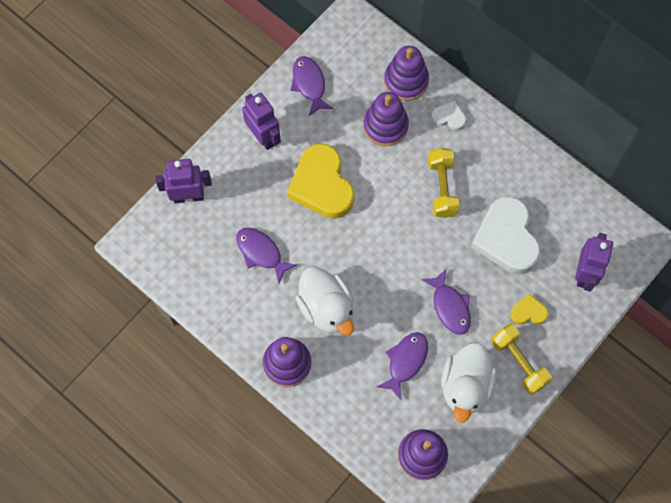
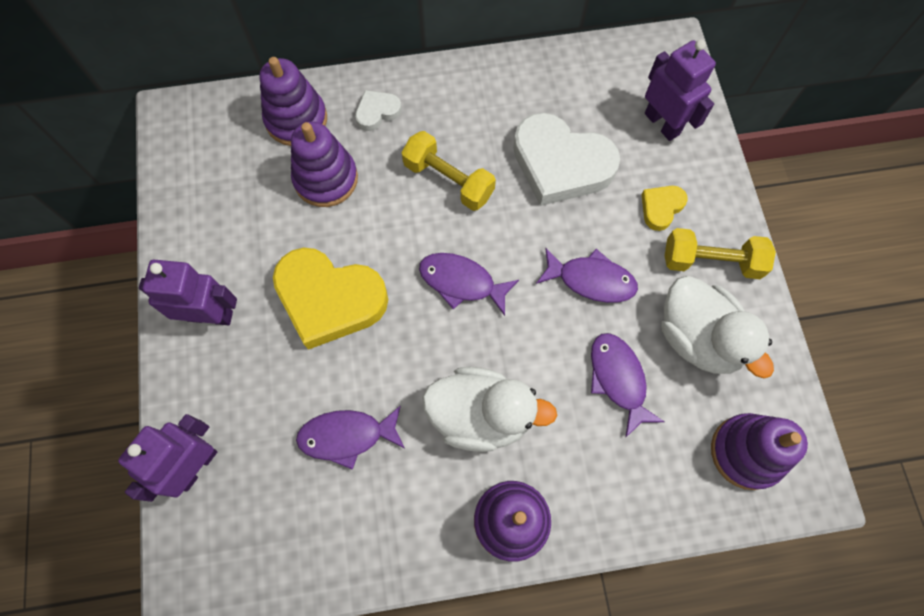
camera: 50 degrees left, 0 degrees up
(309, 84) = (200, 216): purple fish -> purple fish (461, 282)

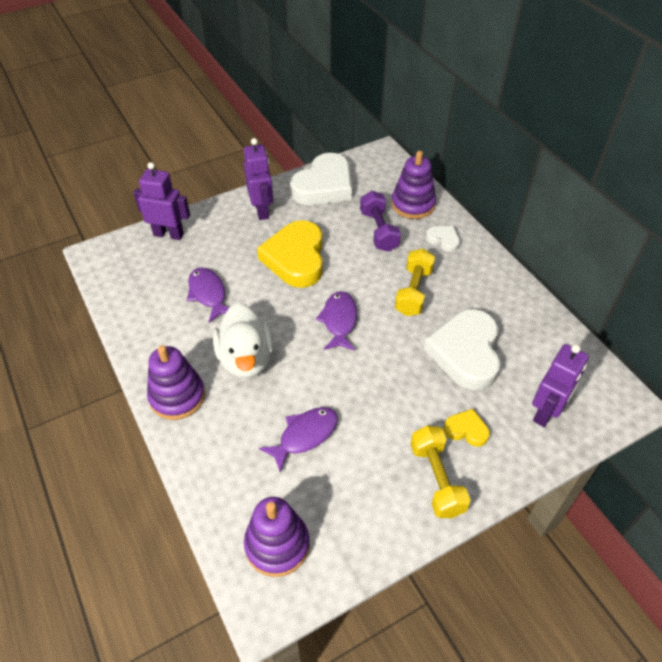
camera: 70 degrees right, 20 degrees down
(201, 215) = (324, 186): none -> white heart
(326, 179) = (378, 231): purple stacking toy -> purple dumbbell
(591, 280) = (378, 397): purple fish -> none
(698, 338) = (363, 484): white duck -> none

